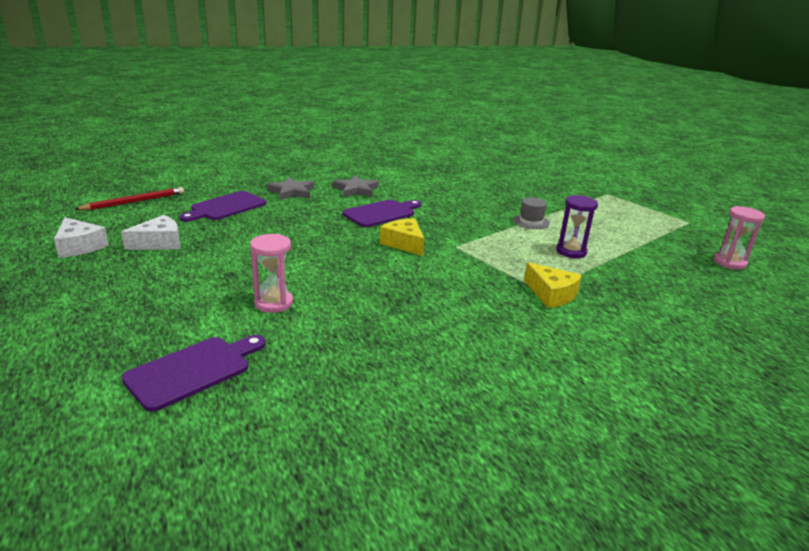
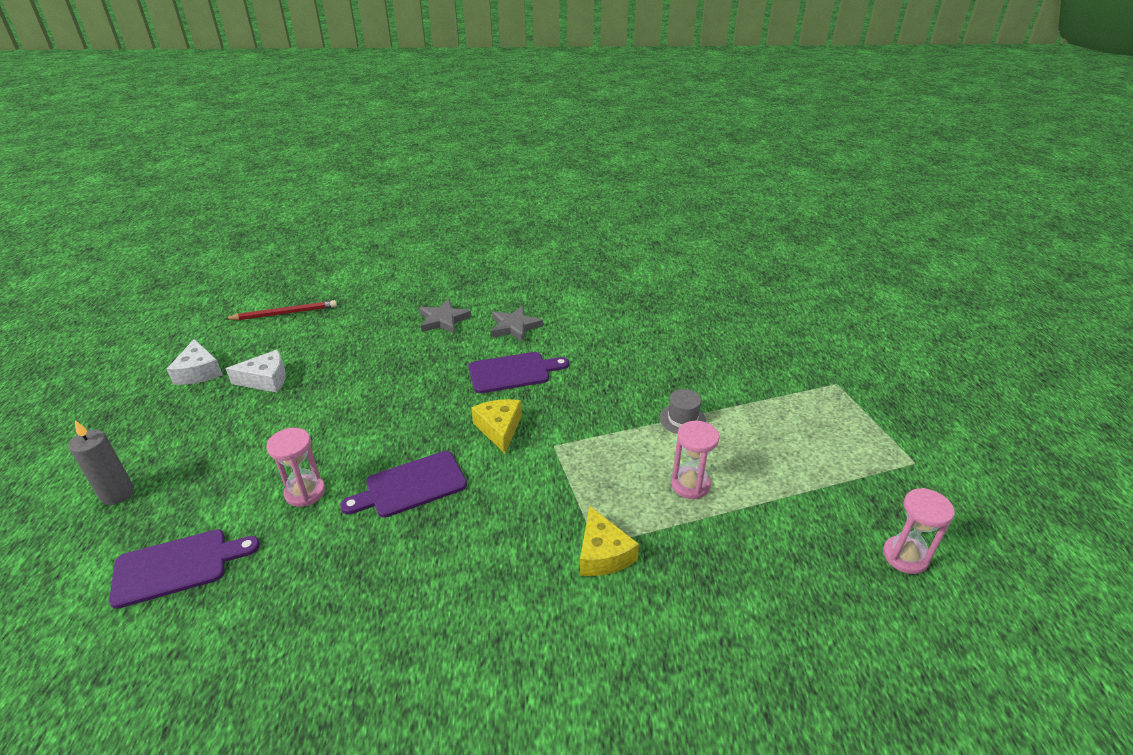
camera: 25 degrees right, 10 degrees up
(71, 336) = (117, 494): none -> grey candle
(226, 207) = (361, 335): purple cutting board -> purple cutting board (411, 485)
(571, 251) = (690, 485): purple hourglass -> pink hourglass

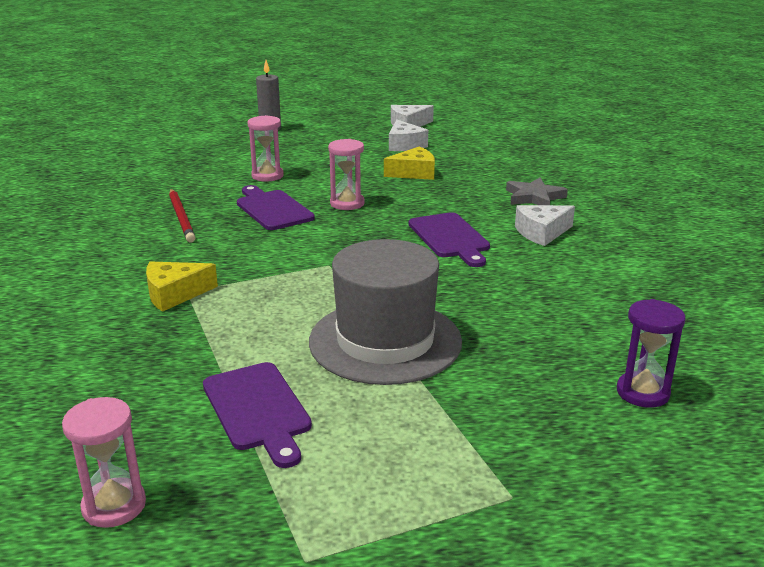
camera: 85 degrees right, 10 degrees down
(177, 566) = (201, 153): purple cutting board -> purple cutting board (257, 409)
(284, 313) = (507, 136): red pencil -> red pencil (181, 217)
(499, 429) = (352, 238): yellow cheese -> yellow cheese (414, 173)
(514, 327) = (541, 233): grey star -> white cheese
(682, 419) = (385, 341): grey hat -> grey hat, size x2.45
(690, 485) = (265, 343): pink hourglass -> pink hourglass (347, 203)
(731, 325) = (642, 392): none -> purple hourglass

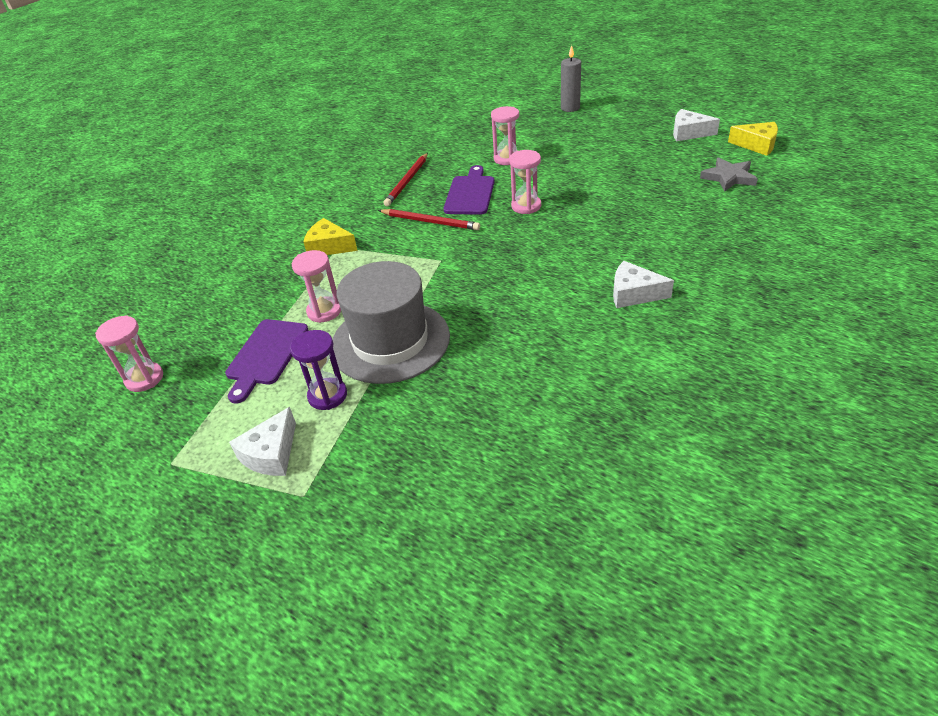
camera: 45 degrees right, 15 degrees up
(265, 240) = (430, 222): none -> red pencil
(266, 347) = (324, 311): none -> pink hourglass
(404, 145) = (653, 156): white cheese -> white cheese (271, 454)
(414, 173) = (618, 191): yellow cheese -> yellow cheese (757, 145)
(450, 238) = (554, 269): purple cutting board -> none
(534, 197) = (684, 253): grey star -> grey star (729, 177)
(642, 392) = (488, 475): purple hourglass -> purple hourglass (327, 395)

